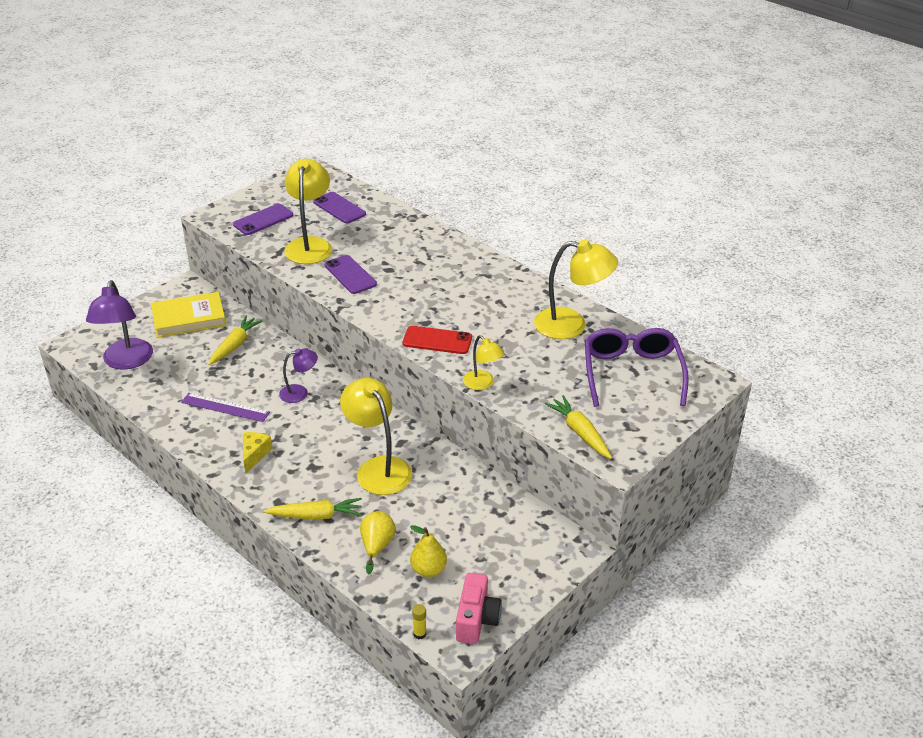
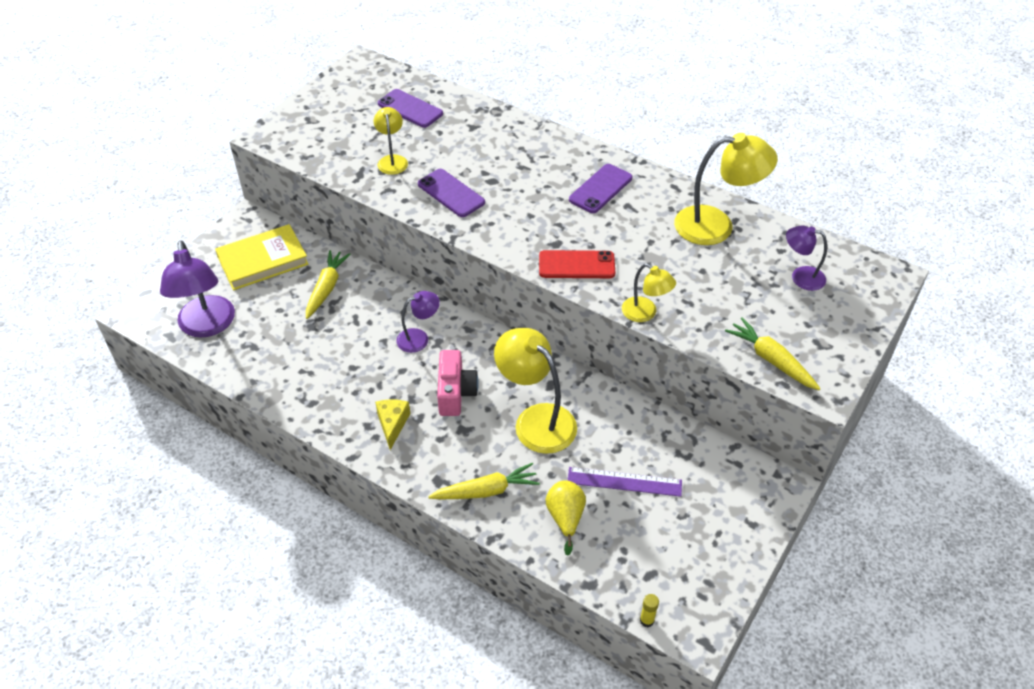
camera: 10 degrees left, 10 degrees up
(225, 407) = (340, 369): purple ruler -> purple ruler (624, 482)
(263, 220) = (328, 134): purple phone -> purple phone (600, 189)
(310, 245) = (392, 160): yellow lamp -> yellow lamp, size x0.56
(428, 569) = (631, 538): yellow pear -> none
(476, 619) = (702, 591): pink camera -> pink camera (455, 393)
(631, 373) = (800, 277): purple glasses -> purple lamp

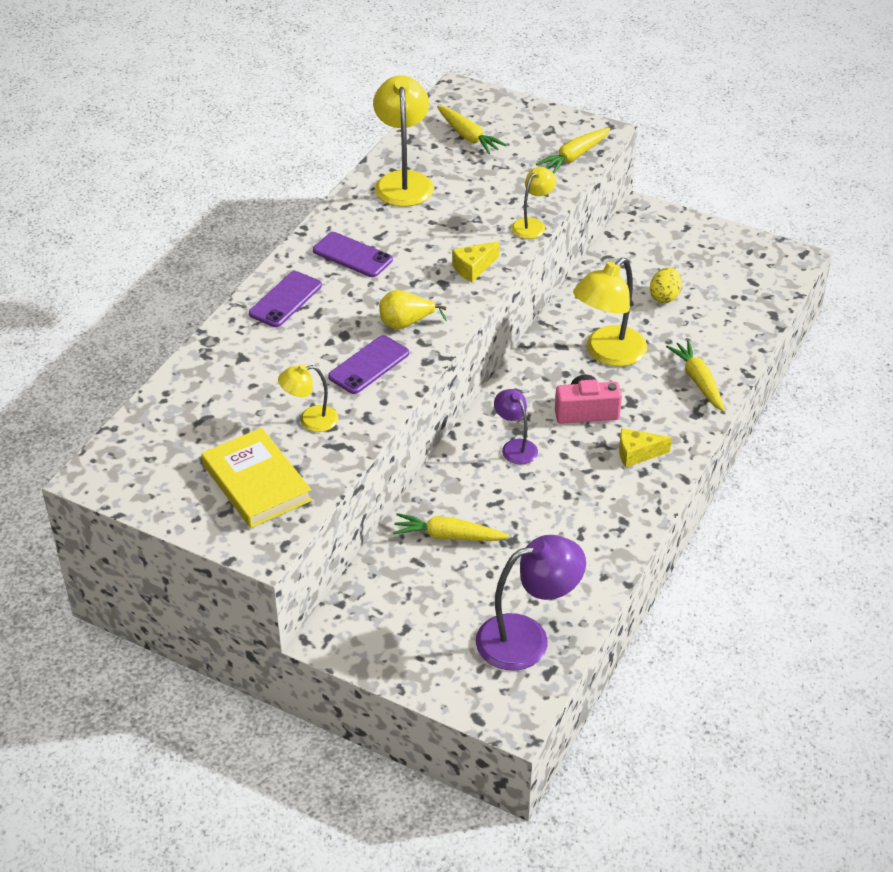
camera: 95 degrees left, 5 degrees down
(263, 261) = (406, 606): yellow book -> yellow book (256, 482)
(410, 109) = (203, 416): purple phone -> purple phone (285, 300)
(565, 518) = (712, 330): yellow pear -> yellow pear (406, 323)
(576, 265) = (473, 268): red phone -> yellow cheese
(624, 482) = (664, 297): purple ruler -> yellow egg
(647, 620) = (794, 283): yellow glue stick -> none
(800, 277) = (468, 136): purple lamp -> yellow carrot

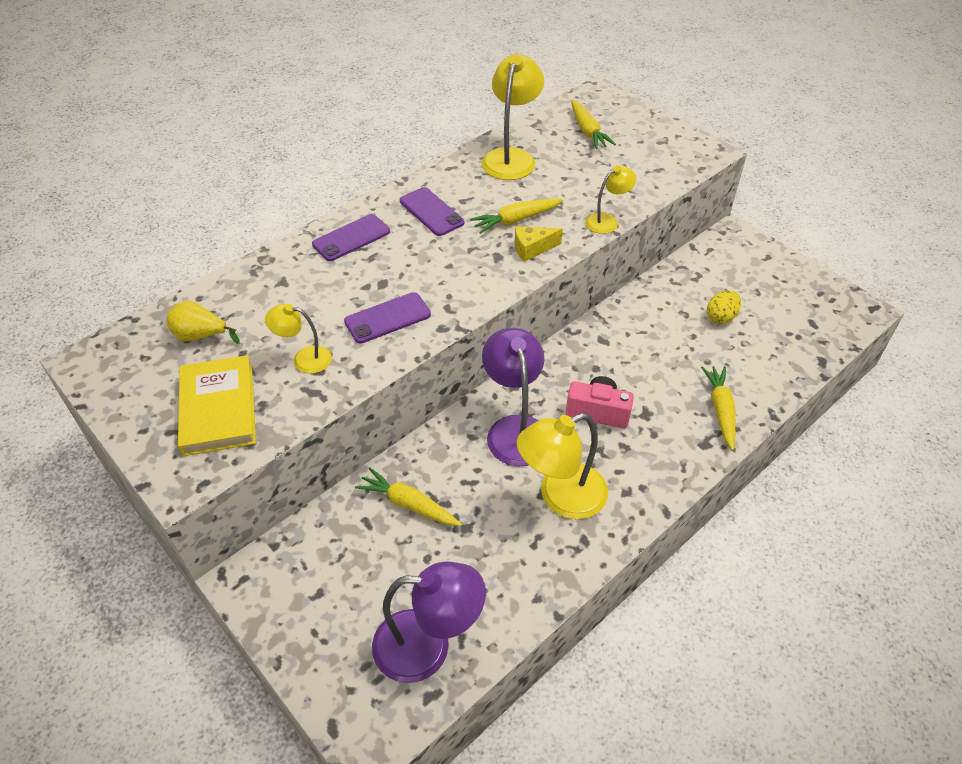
camera: 20 degrees right, 5 degrees up
(406, 323) = (443, 286): yellow pear -> yellow pear (200, 336)
(515, 447) = (515, 429): purple lamp -> purple lamp, size x1.80
(574, 156) = (675, 168): yellow carrot -> yellow carrot (516, 220)
(608, 353) = (644, 359): yellow lamp -> yellow lamp (561, 497)
(637, 454) = (629, 470): yellow cheese -> none

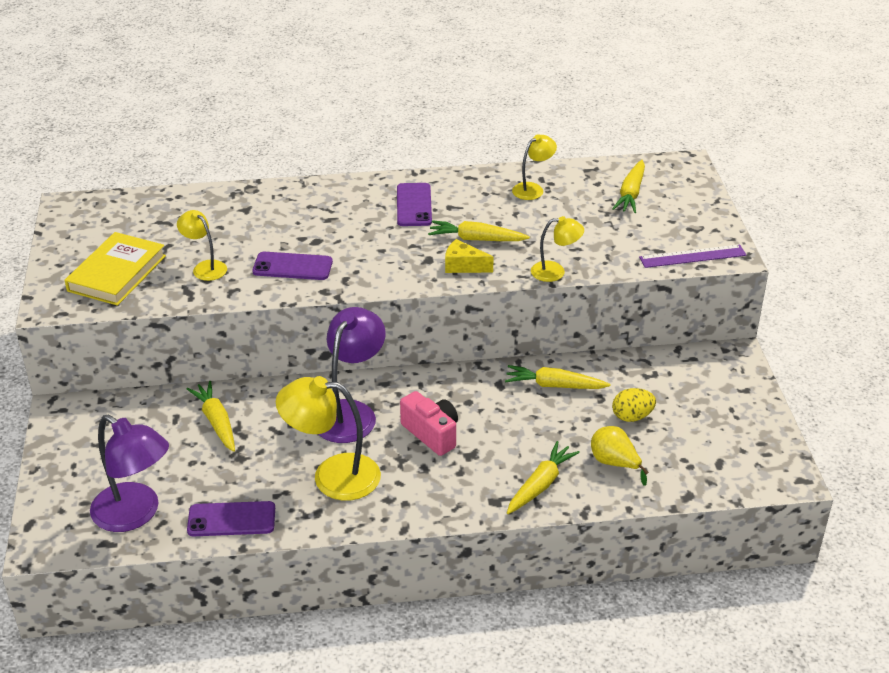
camera: 35 degrees right, 10 degrees down
(200, 336) = (153, 222): yellow pear -> yellow pear (614, 463)
(351, 238) = (329, 199): purple phone -> purple phone (231, 519)
(511, 157) = (533, 189): yellow lamp -> yellow lamp, size x0.56
(643, 320) = (554, 385): none -> yellow carrot
(687, 164) = (692, 256): none -> purple ruler

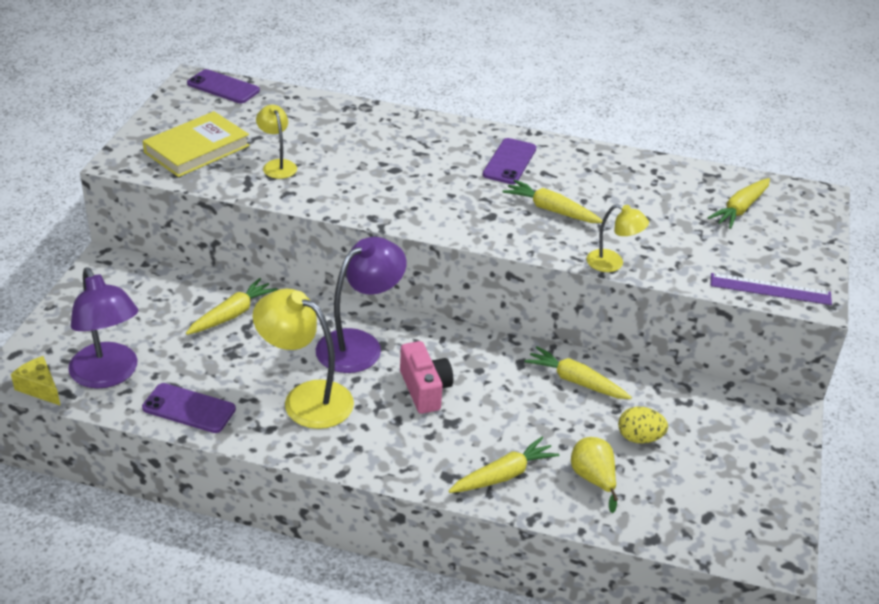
camera: 20 degrees right, 0 degrees up
(216, 422) = (232, 314): yellow carrot -> yellow carrot turned 45 degrees clockwise
(292, 267) = (357, 187): purple phone -> purple phone (223, 87)
(463, 266) = (522, 232): yellow cheese -> yellow cheese (39, 388)
(533, 189) = (639, 178): yellow lamp -> none

